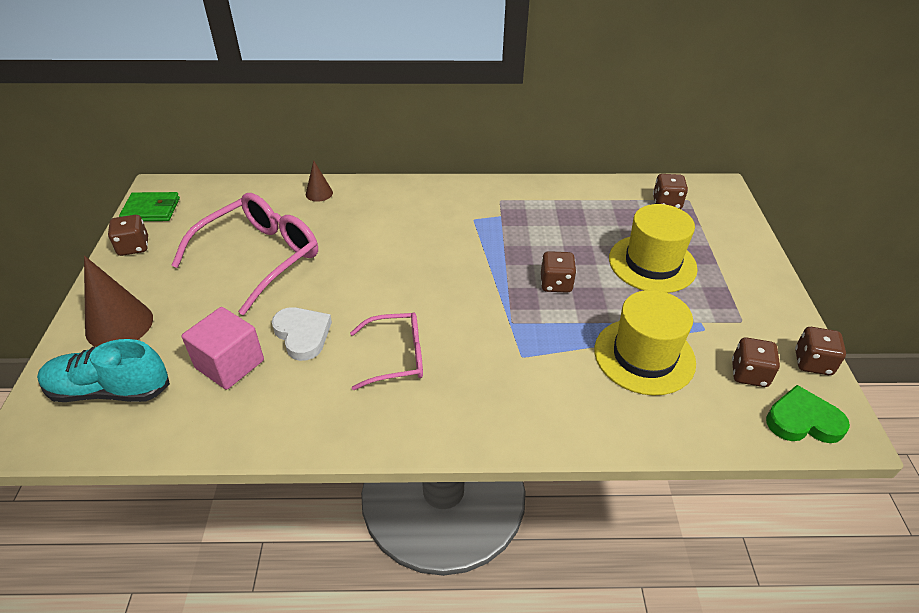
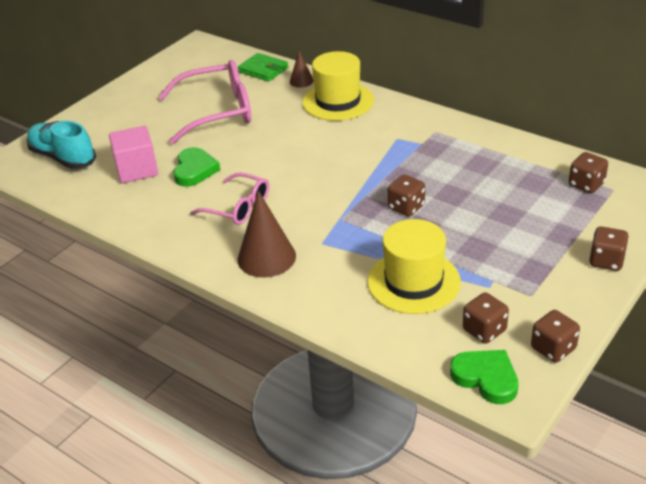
camera: 40 degrees right, 5 degrees down
(119, 325) = (99, 123): brown cone -> brown cone (266, 257)
(134, 247) = (149, 78): brown dice -> brown dice (606, 261)
(151, 209) = (181, 57): green wallet -> green wallet (263, 70)
(302, 335) = (195, 170): white heart -> green heart
(652, 263) = (507, 224): yellow hat -> yellow hat (338, 101)

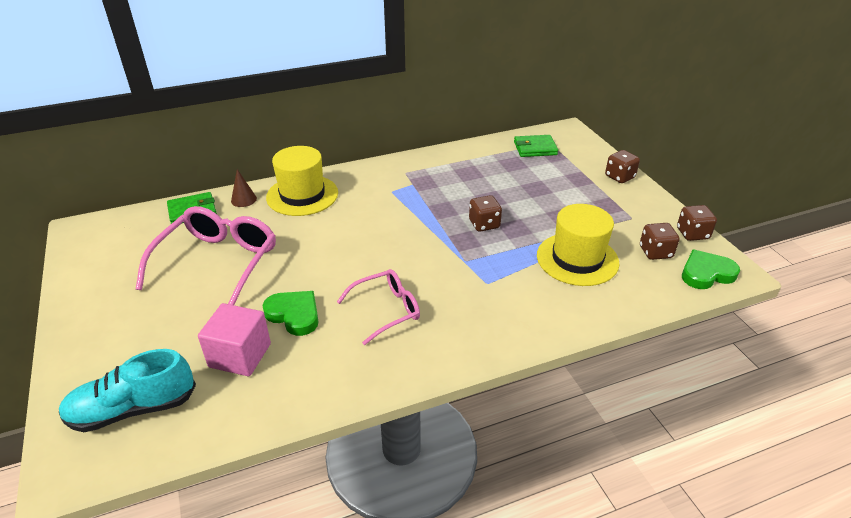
camera: 60 degrees left, 0 degrees up
(266, 257) = (477, 322): brown cone -> none
(586, 184) = (535, 148): brown dice -> green wallet

